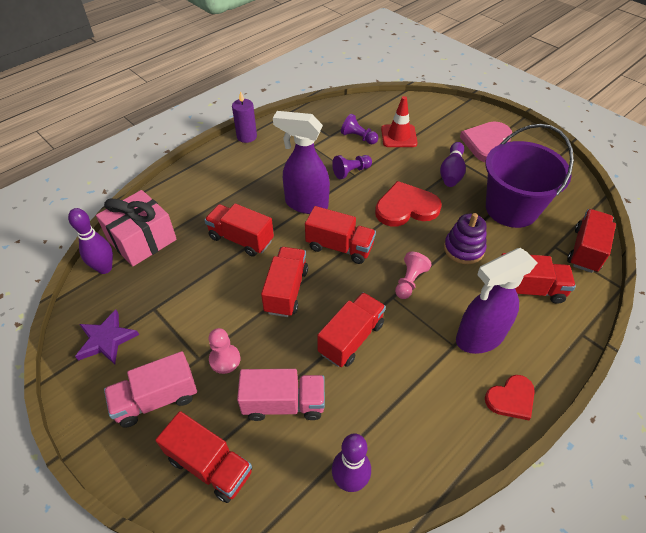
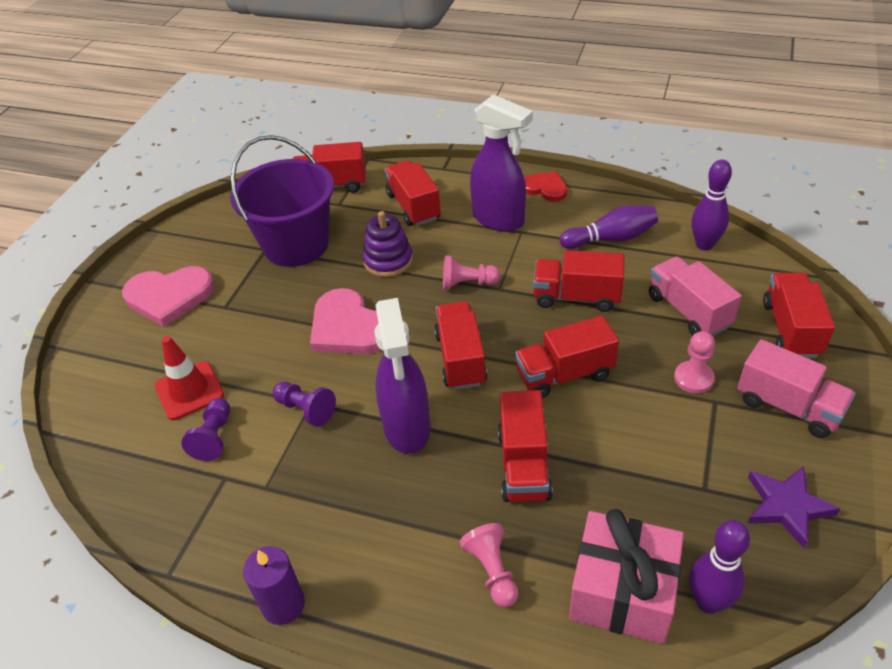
camera: 115 degrees left, 5 degrees down
(197, 201) = (492, 571): none -> pink pawn
(406, 207) = (348, 327): red heart -> pink heart
(451, 172) = (252, 310): purple bowling pin -> purple bowling pin (611, 238)

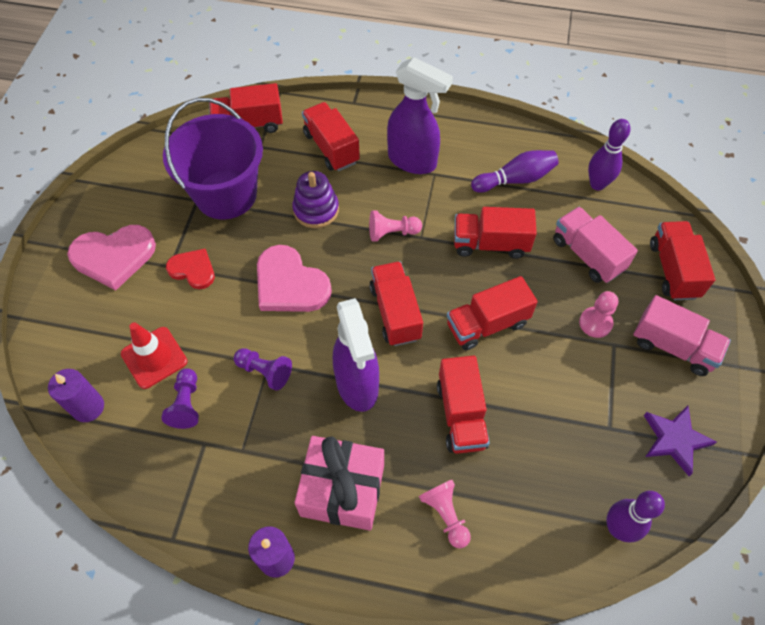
camera: 10 degrees left, 15 degrees up
(109, 435) = (88, 407): none -> purple candle
(545, 188) = (451, 124): red heart -> red heart (193, 270)
(622, 592) = (551, 525): pink gift -> pink gift (342, 490)

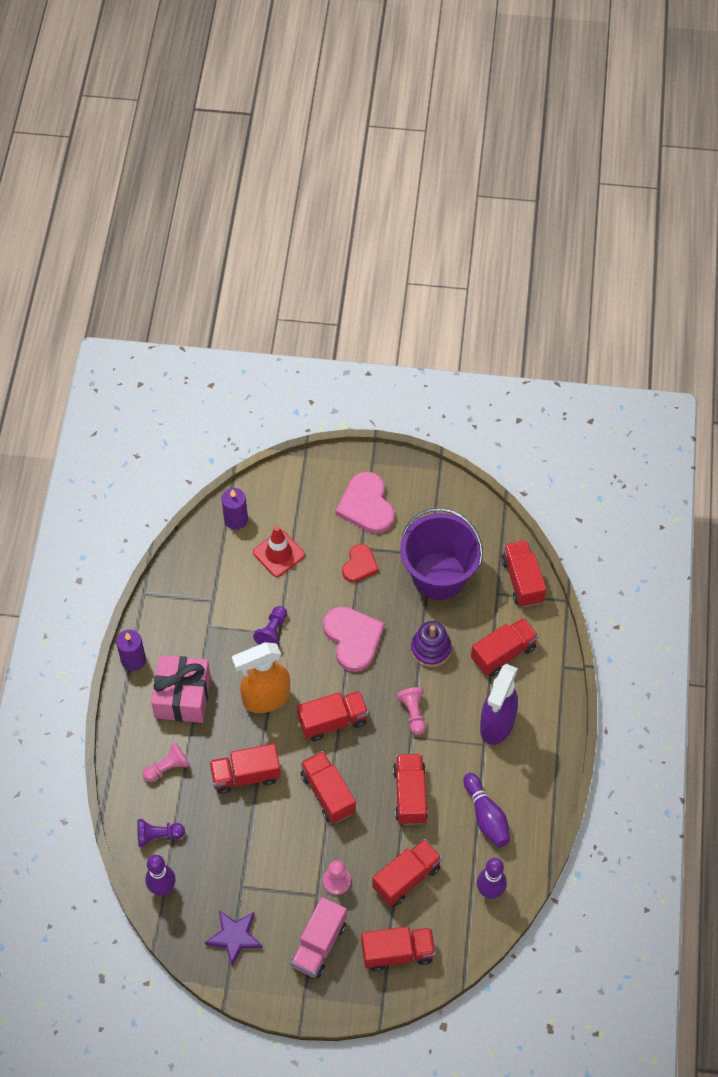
camera: 85 degrees right, 0 degrees up
(186, 404) = (242, 583): purple pawn -> purple pawn (158, 836)
(290, 284) = (353, 638): pink heart -> pink heart turned 120 degrees clockwise
(357, 385) = (265, 698): purple spray bottle -> orange spray bottle
(587, 255) = (406, 878): pink truck -> red truck

